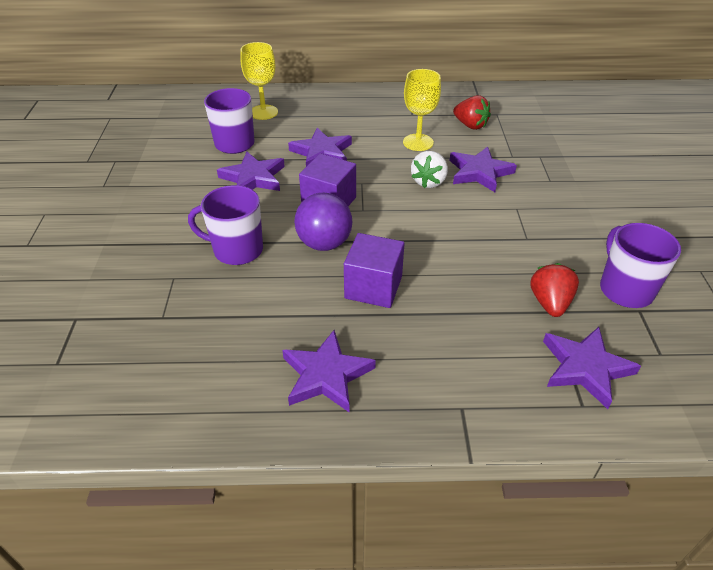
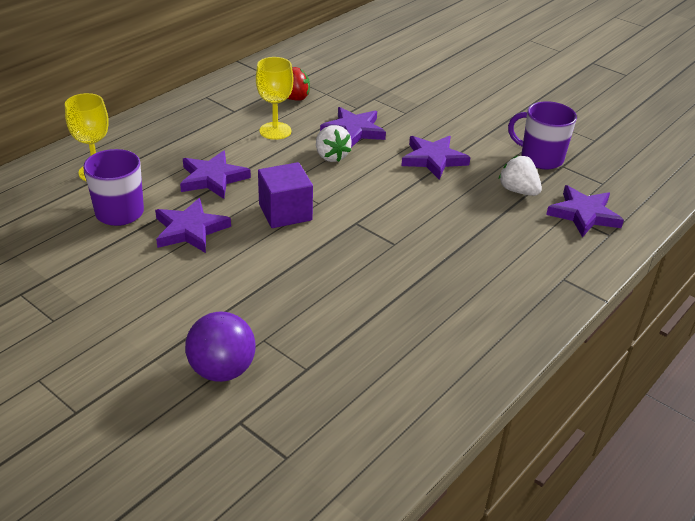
camera: 50 degrees left, 5 degrees down
(237, 250) = (277, 288): purple mug -> none
(324, 243) = (332, 242): purple ball -> purple ball (222, 370)
(326, 375) = (472, 318): purple star -> purple star (433, 159)
(373, 287) = (411, 248): purple cube -> none
(550, 303) = (518, 191): red strawberry -> white strawberry

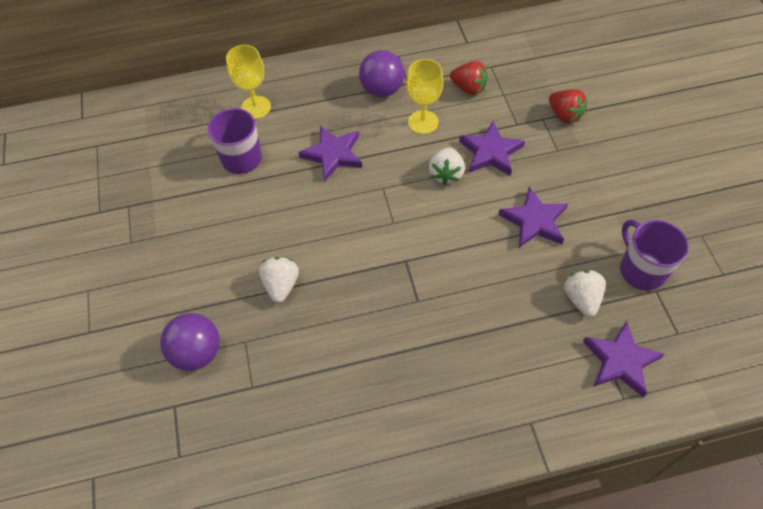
camera: 40 degrees right, 20 degrees up
(190, 230) = (276, 202): purple star -> none
(214, 122) = (382, 90): none -> purple ball
(258, 285) = (281, 285): none -> white strawberry
(285, 212) = (359, 220): purple cube -> none
(388, 91) = (564, 115): none -> red strawberry

